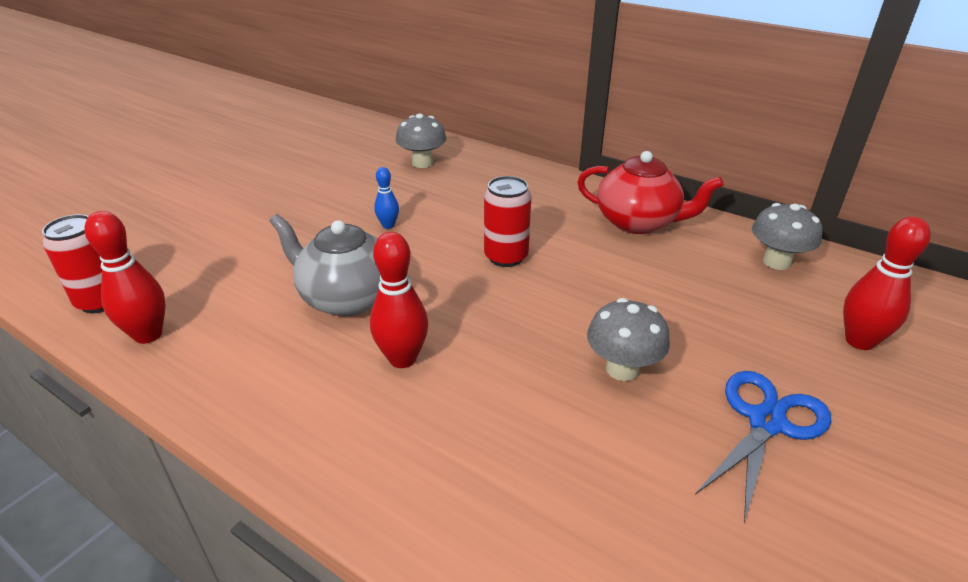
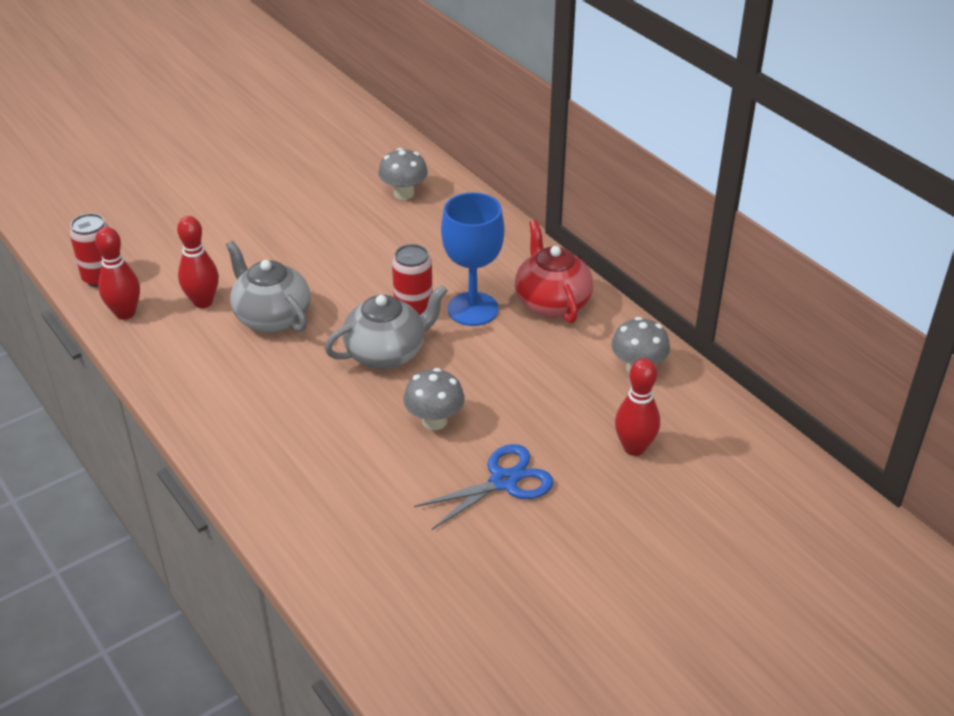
camera: 20 degrees right, 5 degrees up
(388, 225) = (336, 257): blue bowling pin -> none
(402, 358) = (286, 374): red bowling pin -> red bowling pin (203, 302)
(508, 306) = (387, 353): none -> grey teapot
(567, 244) = (473, 309): none -> blue goblet
(638, 222) = (552, 302): red teapot -> red teapot turned 150 degrees counterclockwise

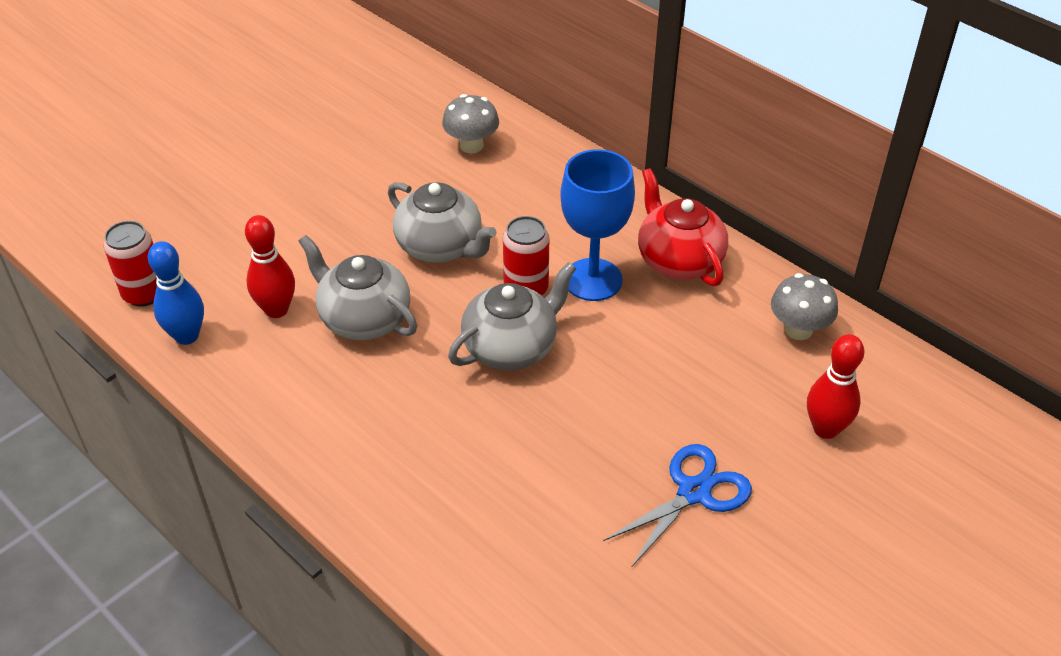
camera: 10 degrees left, 5 degrees up
(125, 313) = (187, 336): red bowling pin -> blue bowling pin
(352, 269) = (441, 247): none -> grey teapot
(434, 421) = (592, 426): grey mushroom -> none

